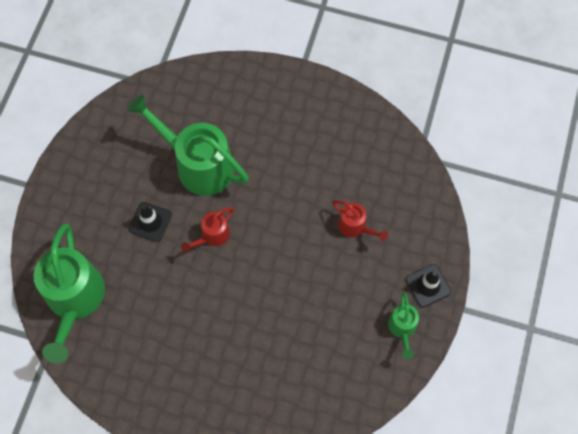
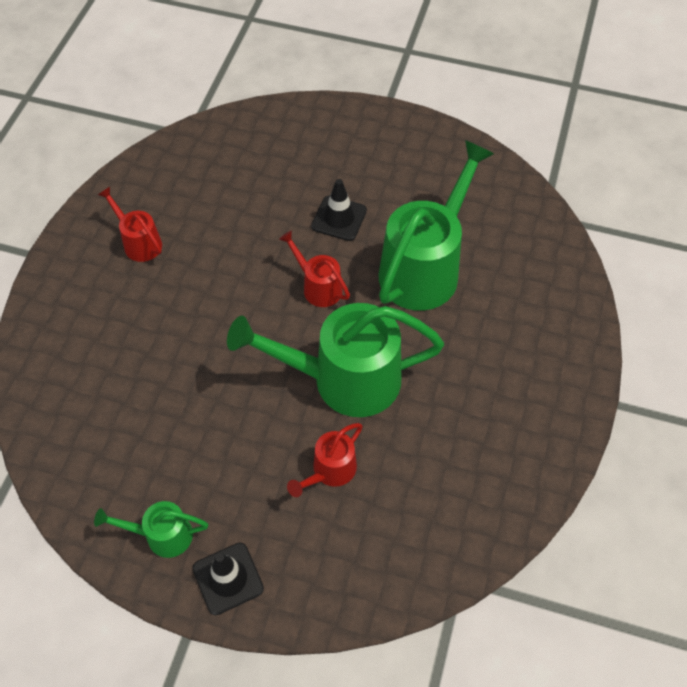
camera: 90 degrees right, 10 degrees down
(75, 301) = (237, 150): green watering can -> green watering can (343, 379)
(165, 370) = (138, 242): none -> red watering can

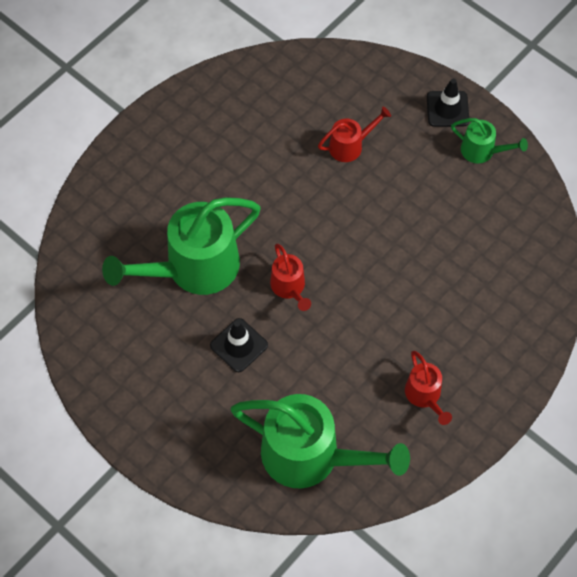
camera: 155 degrees left, 5 degrees up
(343, 379) = (309, 204): green watering can -> green watering can (312, 456)

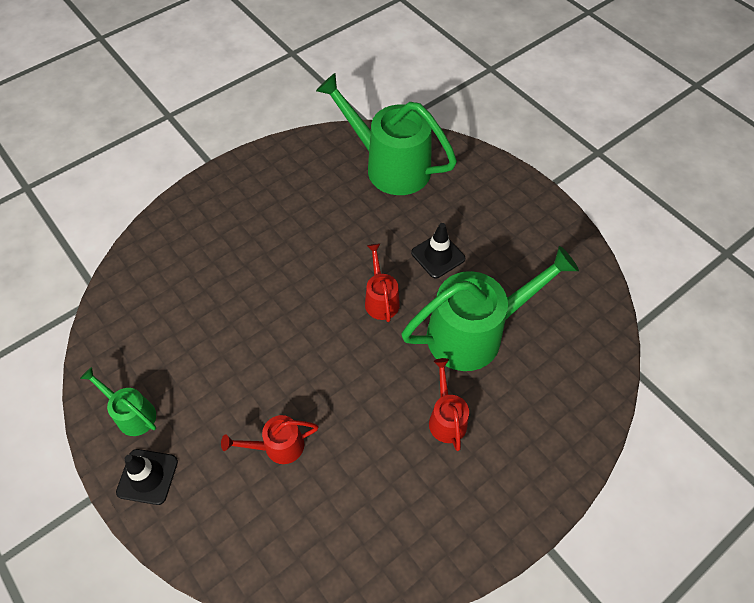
camera: 170 degrees left, 5 degrees down
(425, 396) = (283, 193): red watering can -> red watering can (446, 417)

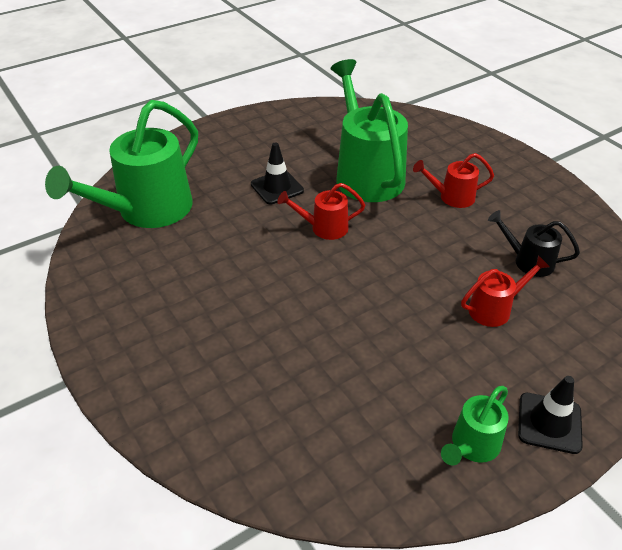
camera: 85 degrees left, 15 degrees down
(277, 446) = (495, 308): red watering can -> red watering can turned 105 degrees counterclockwise
(346, 487) = (527, 261): none -> black watering can

